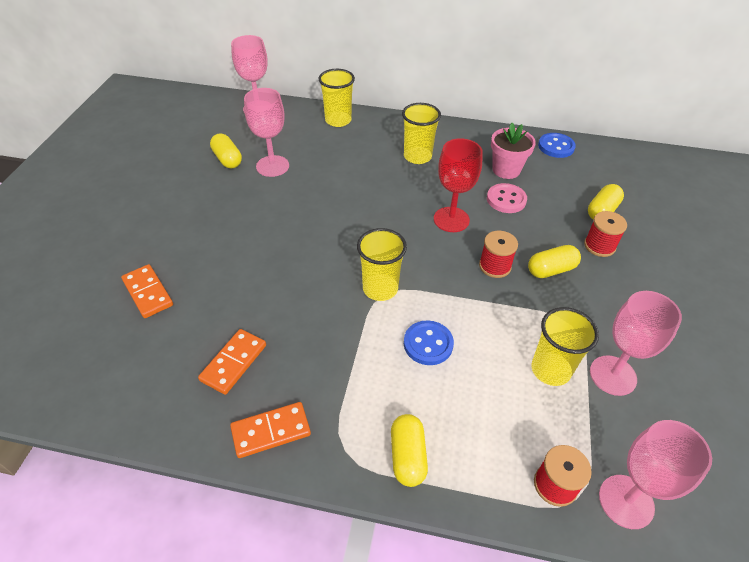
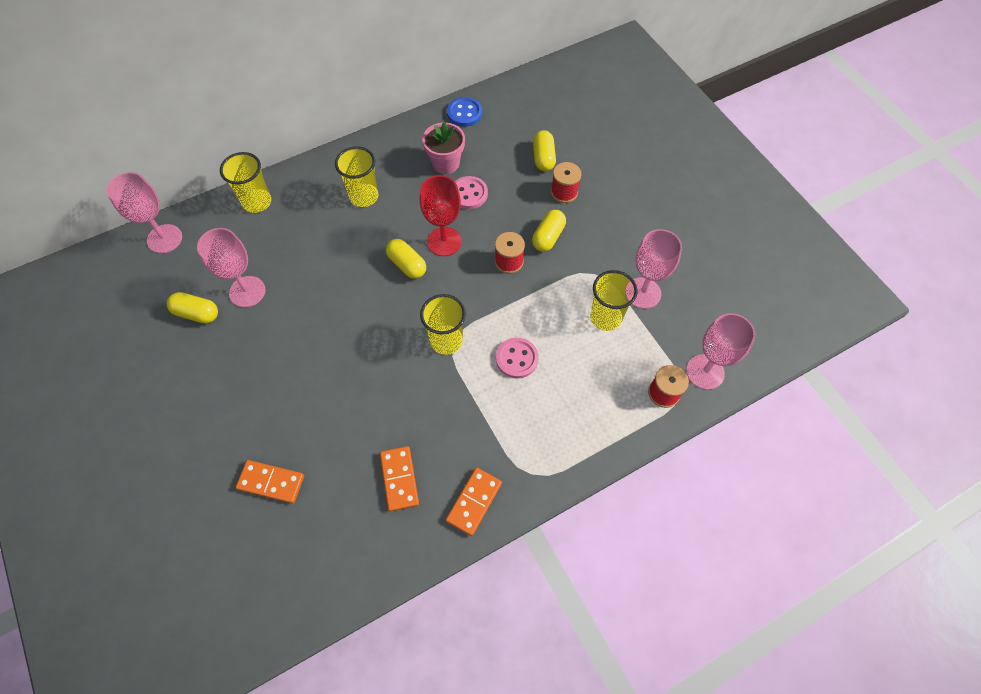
camera: 40 degrees left, 15 degrees up
(407, 456) = (571, 445): yellow capsule -> yellow capsule (407, 265)
(428, 344) = (517, 359): blue button -> pink button

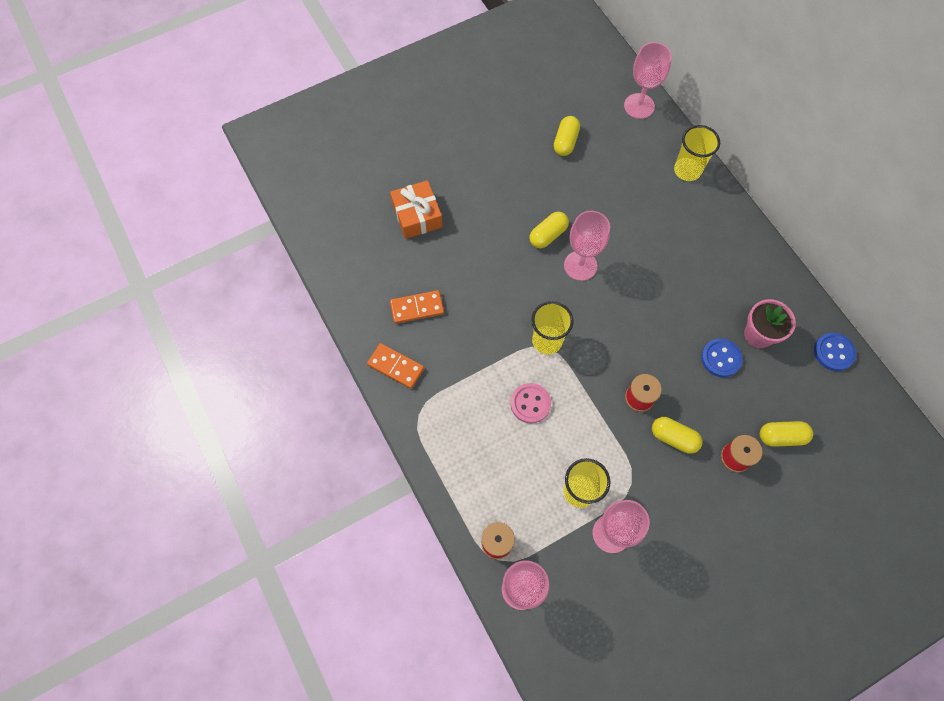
camera: 90 degrees right, 5 degrees up
(247, 291) = (589, 175): pink goblet -> pink goblet (580, 265)
(271, 482) = (417, 215): orange domino -> orange gift
(364, 196) = (705, 260): yellow cup -> none
(407, 265) = (627, 303): yellow capsule -> yellow capsule (548, 235)
(444, 241) = (658, 336): red goblet -> none
(469, 194) = (721, 358): pink button -> blue button

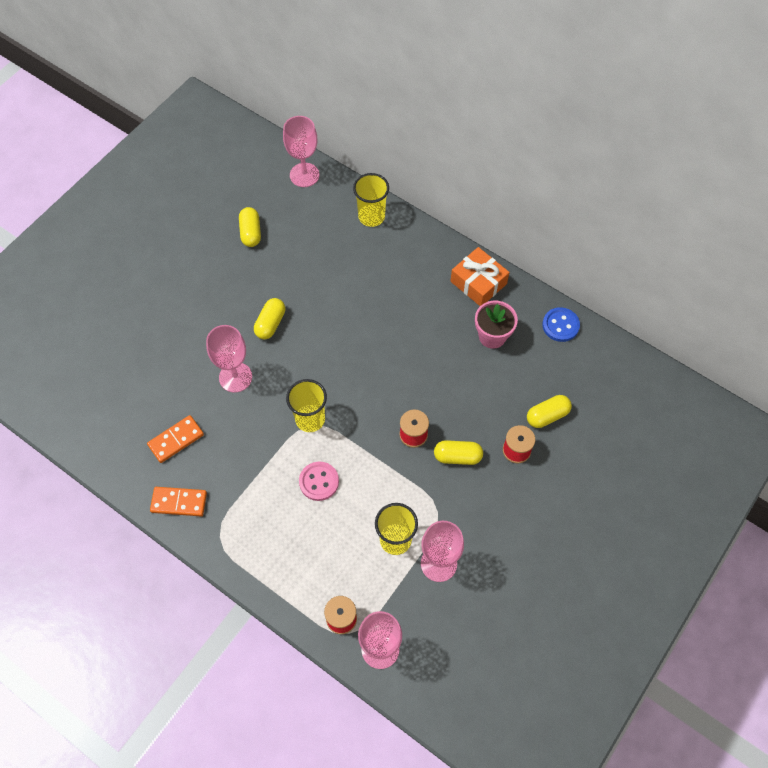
camera: 25 degrees left, 5 degrees down
(417, 215) = (139, 354): orange gift -> orange gift (478, 282)
(580, 265) = (312, 339): pink goblet -> pink goblet (235, 377)
(721, 358) = (469, 370): blue button -> none

